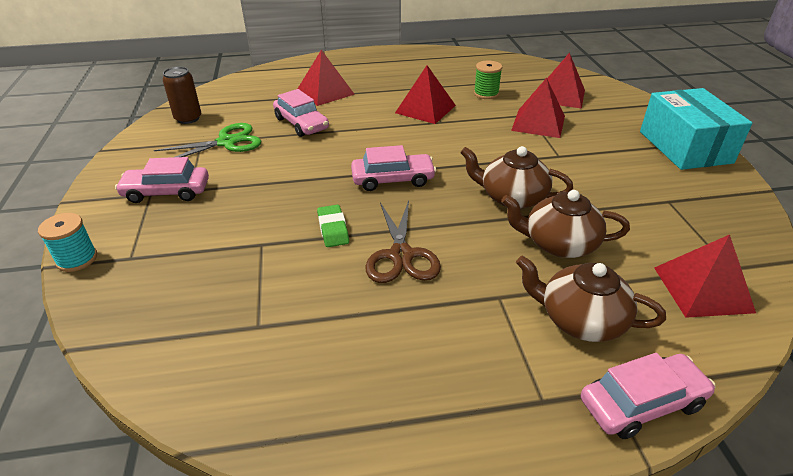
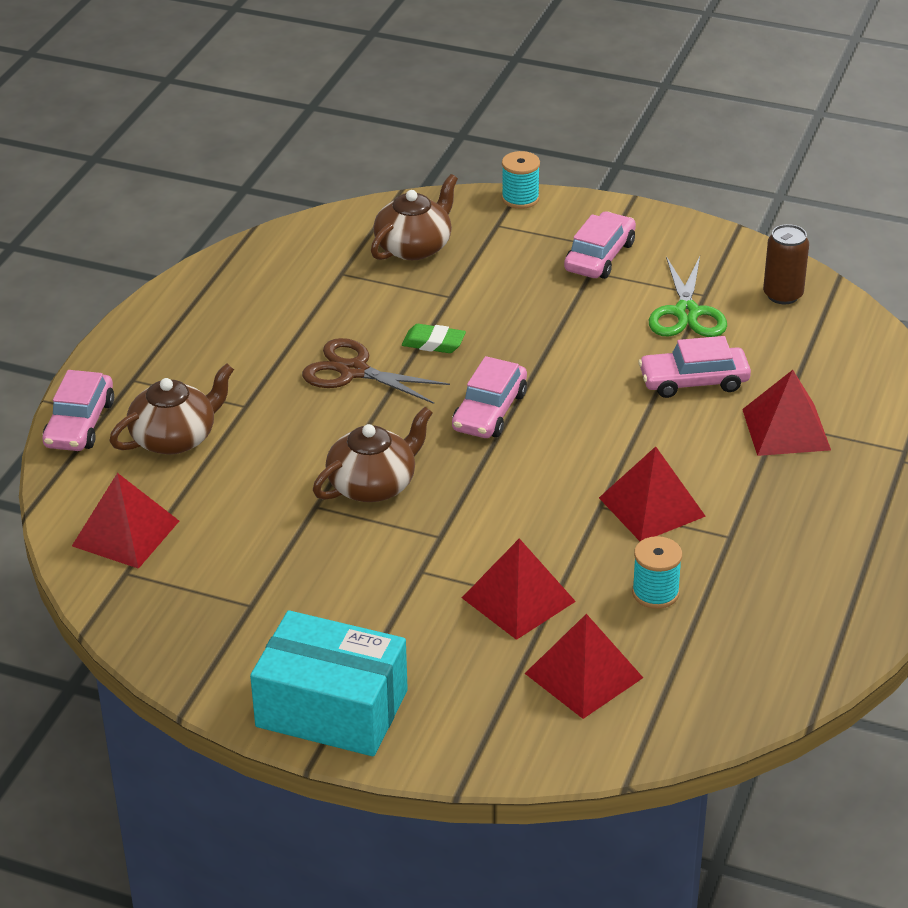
camera: 120 degrees right, 0 degrees up
(486, 94) = (655, 593): green spool -> turquoise spool
(559, 243) = (271, 478): brown teapot -> brown teapot (414, 247)

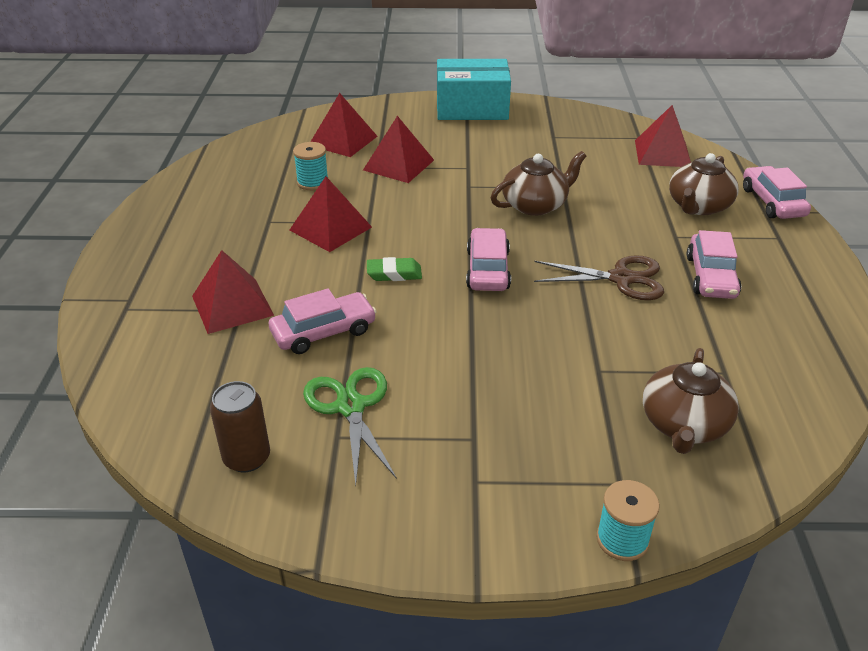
camera: 160 degrees right, 0 degrees up
(373, 485) = (535, 205): brown teapot -> brown teapot turned 150 degrees counterclockwise
(433, 343) = (576, 317): green eraser -> green eraser (394, 273)
(600, 256) = (474, 463): pink car -> pink car (711, 276)

